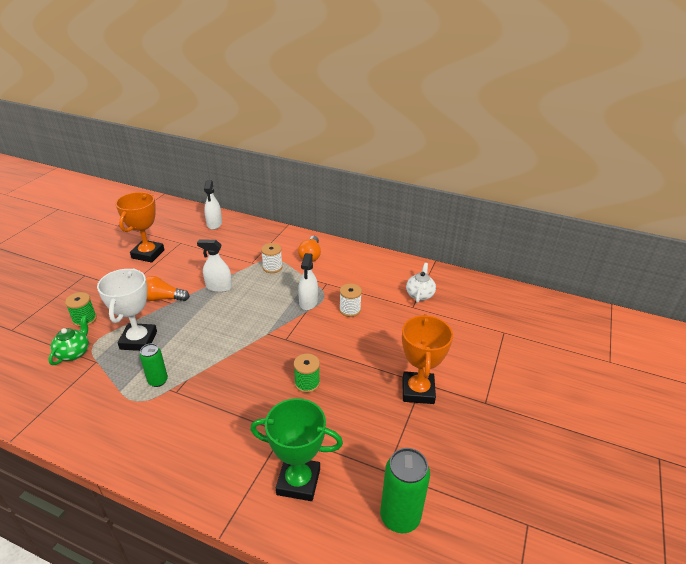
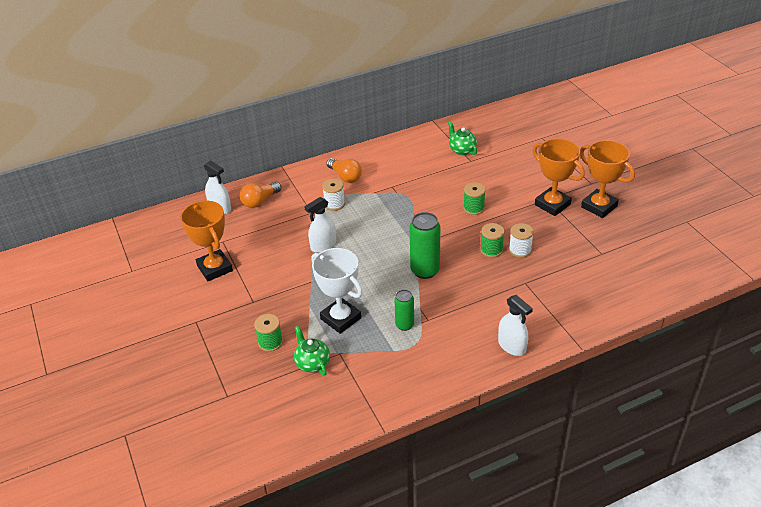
camera: 45 degrees left, 5 degrees up
(162, 298) = (298, 284): orange light bulb -> orange light bulb (260, 201)
(298, 482) = (573, 295): green trophy -> none
(308, 302) = (404, 207): white spray bottle -> white spray bottle (512, 346)
(350, 310) = (438, 191): white spool -> white spool (520, 250)
(352, 342) = (473, 208): none -> green spool
(400, 517) = (638, 266): green can -> green can (425, 270)
(419, 295) = (462, 150): white teapot -> green teapot
(457, 428) = (599, 206): none -> orange trophy

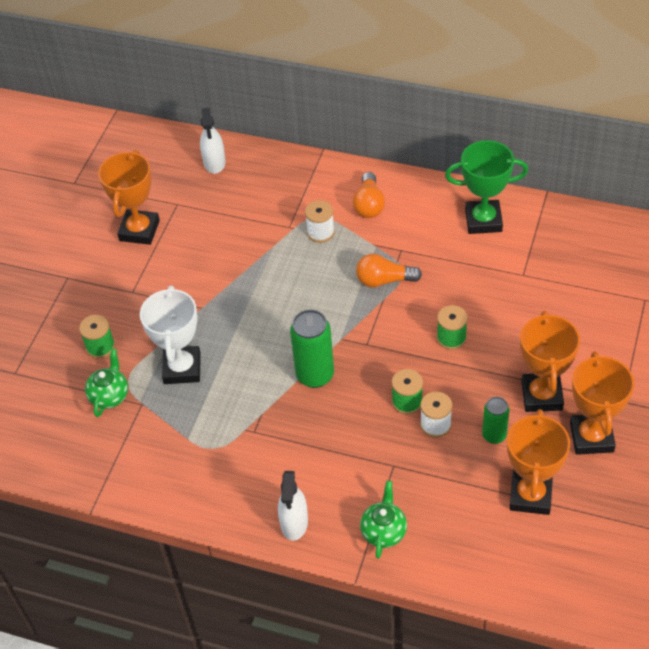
camera: 45 degrees right, 10 degrees up
(260, 201) = (257, 179): orange light bulb -> orange light bulb (384, 280)
(323, 245) = (257, 274): white spray bottle -> none
(404, 325) = (227, 420): green can -> green can (494, 435)
(418, 149) = (483, 220): none -> green trophy
(462, 150) = (530, 254): green teapot -> green teapot (384, 531)
(607, 249) = (530, 495): none -> orange trophy

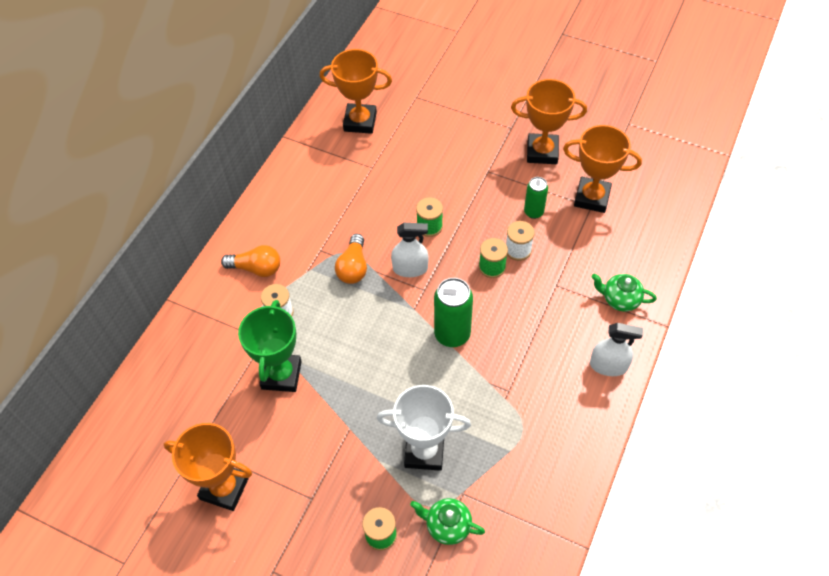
camera: 85 degrees left, 5 degrees up
(214, 162) = (148, 404): white spray bottle -> white spray bottle (410, 268)
(483, 220) = (303, 185): green trophy -> green trophy (281, 375)
(541, 396) = (499, 175): orange trophy -> orange trophy (360, 122)

